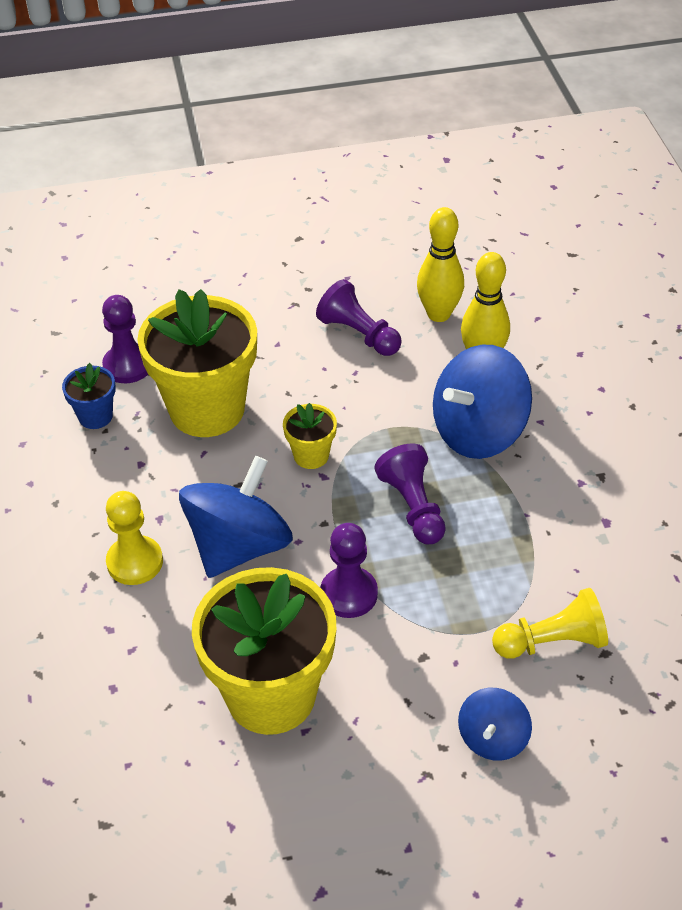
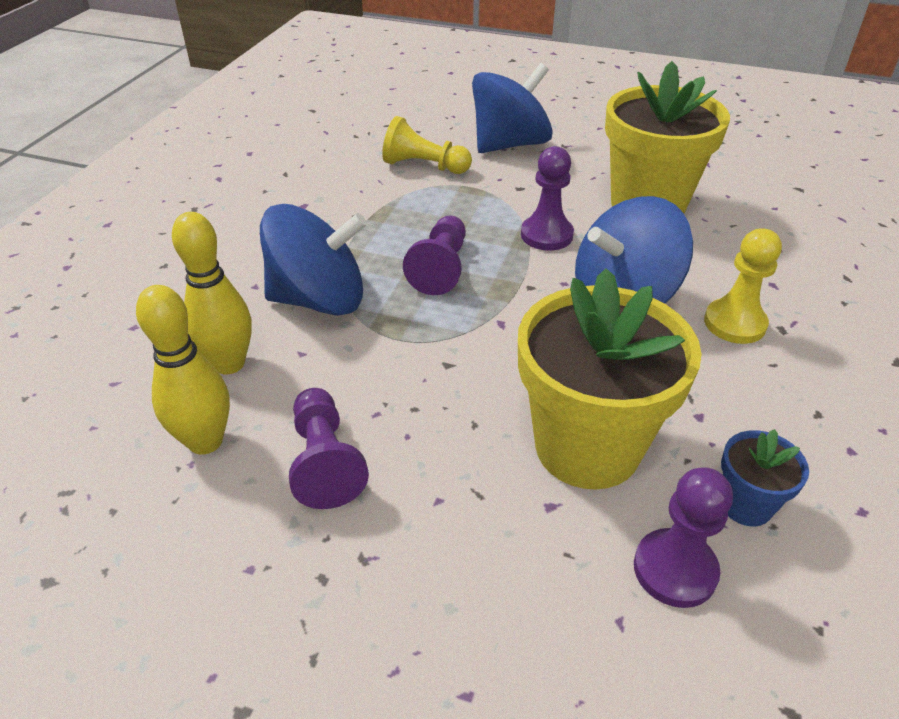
camera: 150 degrees left, 5 degrees down
(311, 455) = (499, 345): yellow flower pot -> none
(492, 738) = (510, 144): blue spinning top -> blue spinning top, size x1.84

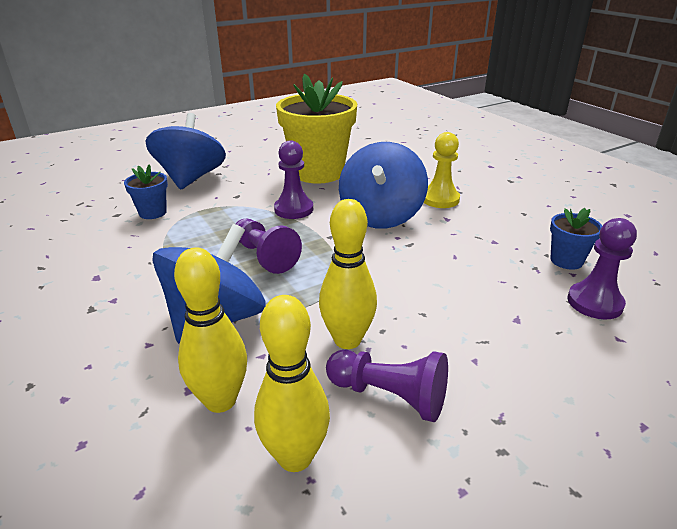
camera: 50 degrees left, 10 degrees down
(375, 392) = (347, 340): none -> yellow bowling pin
(424, 166) = (153, 213): yellow pawn -> blue flower pot
(587, 447) = (483, 284): yellow flower pot -> none

